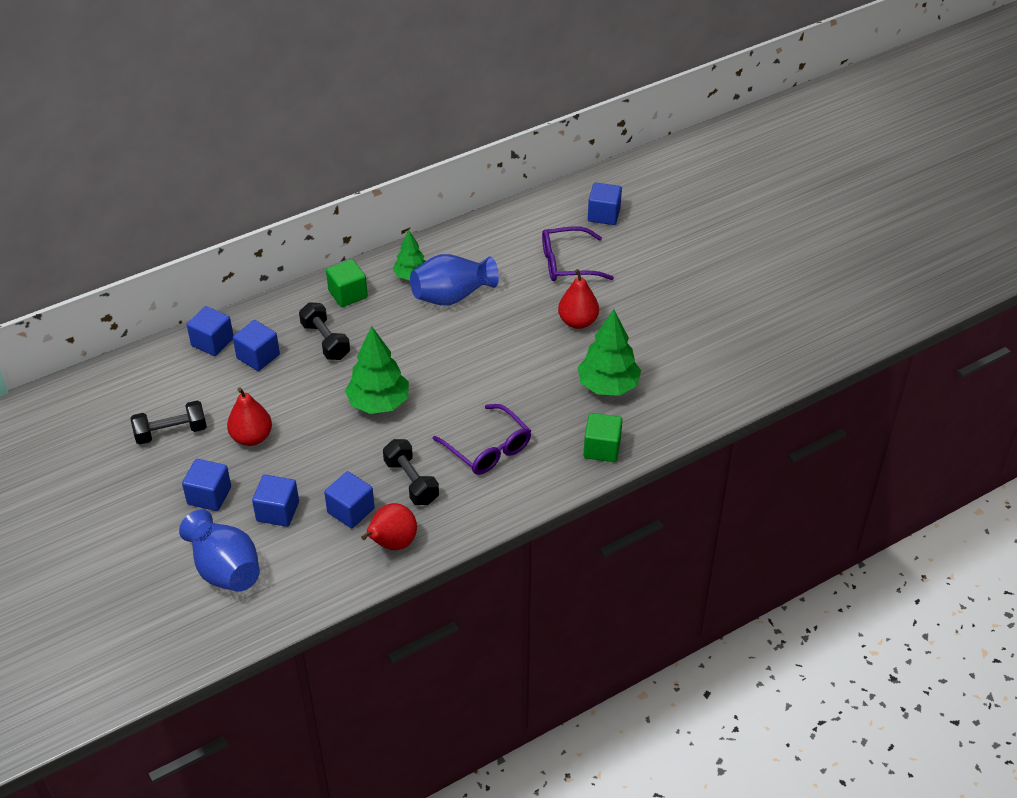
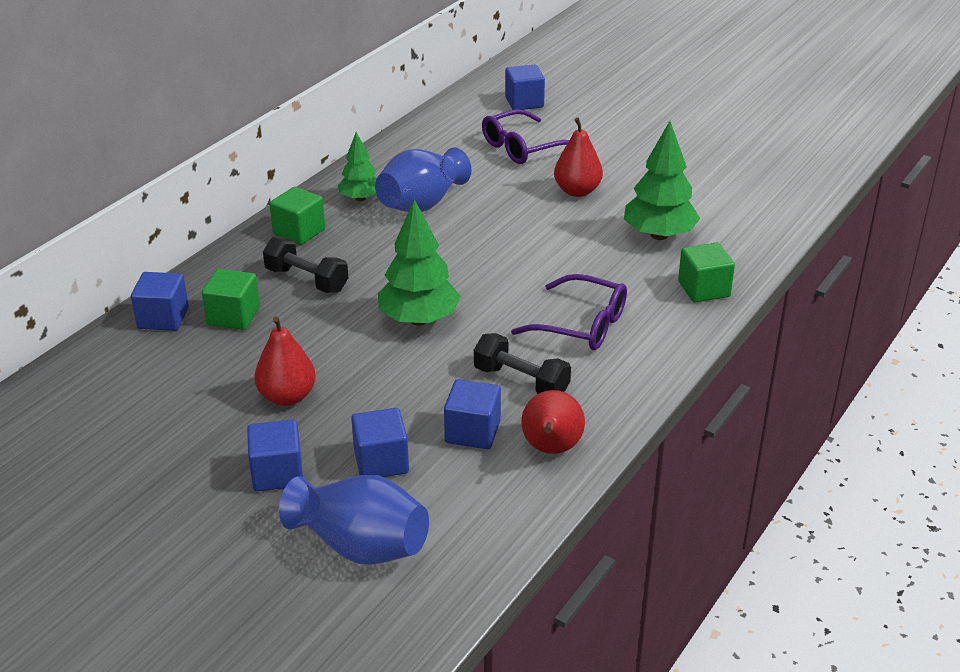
camera: 25 degrees left, 10 degrees down
(171, 432) = (175, 423): black dumbbell -> none
(258, 356) = (233, 316): blue cube -> green cube

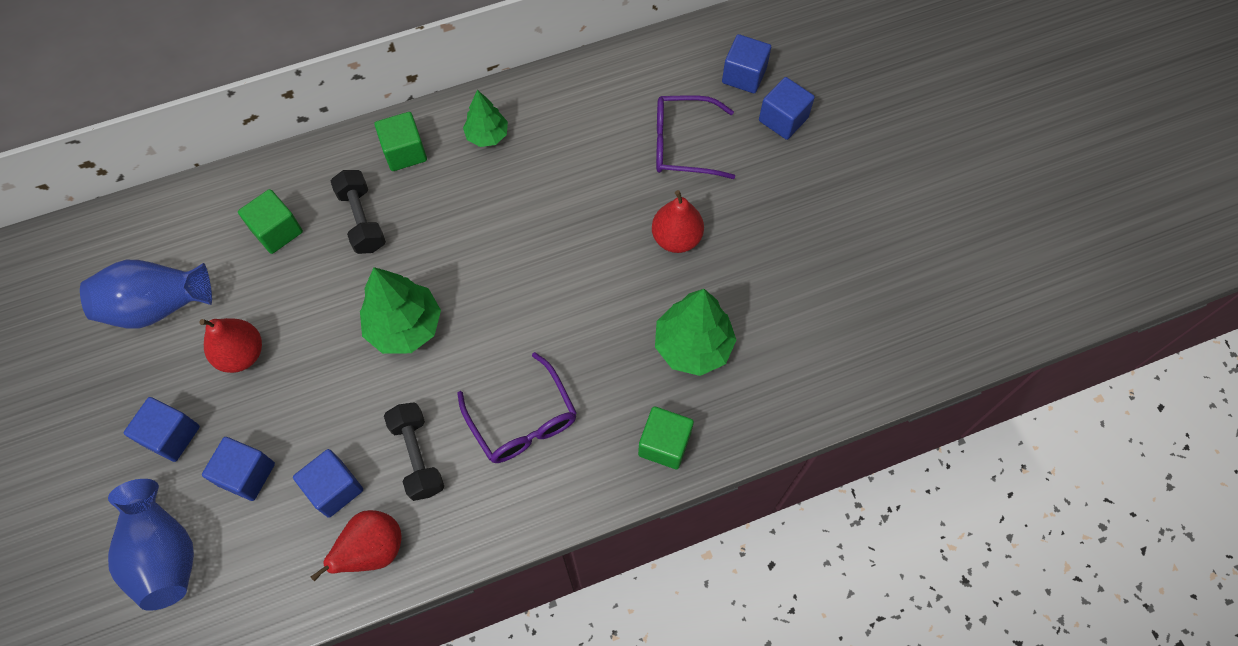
camera: 35 degrees right, 30 degrees up
(163, 318) = (228, 200): blue cube -> blue cube (783, 119)
(422, 204) = (530, 174): blue vase -> blue vase (157, 305)

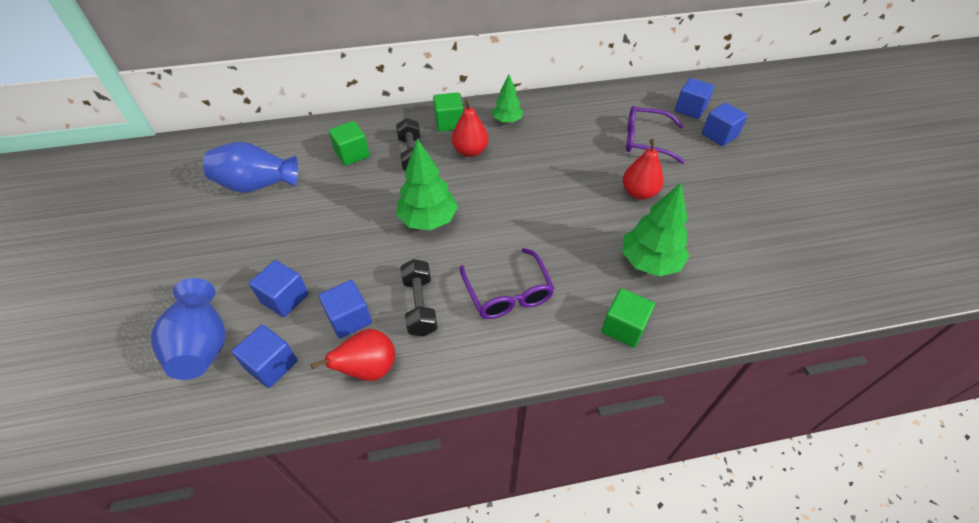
camera: 10 degrees right, 15 degrees down
(171, 435) = (238, 264): blue cube -> blue cube (271, 365)
(241, 354) = (305, 221): red pear -> red pear (470, 151)

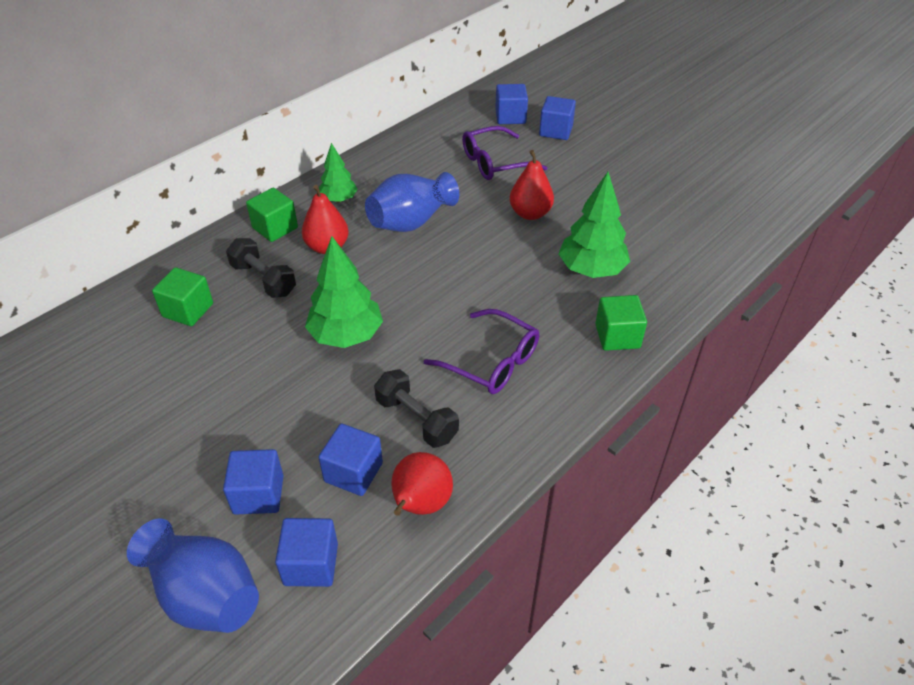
camera: 35 degrees left, 5 degrees down
(257, 185) = (95, 399): blue vase -> blue vase (411, 222)

